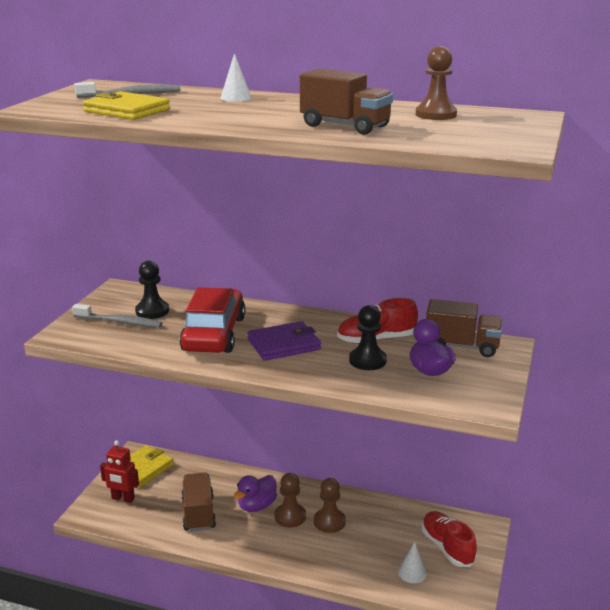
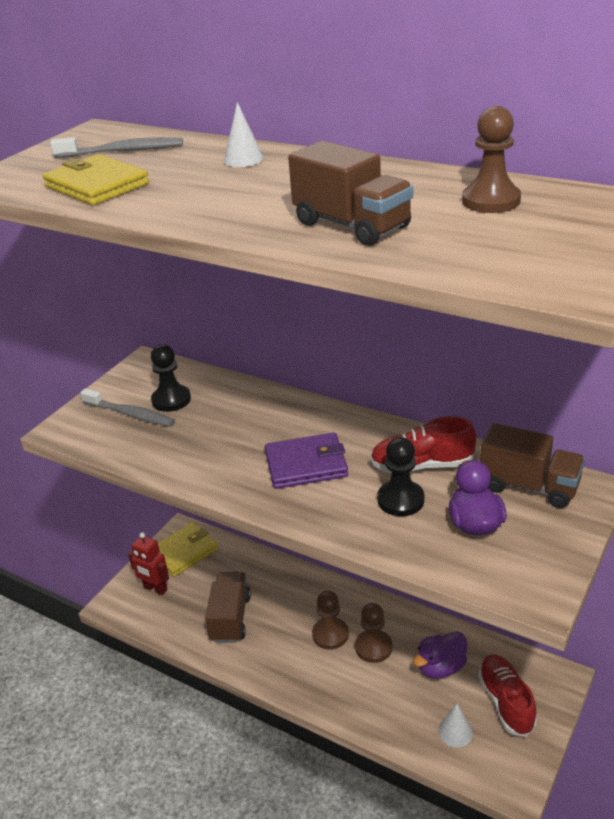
camera: 15 degrees right, 10 degrees up
(214, 334) = (230, 441): red car -> none
(257, 506) = (296, 615): purple duck -> purple duck (441, 667)

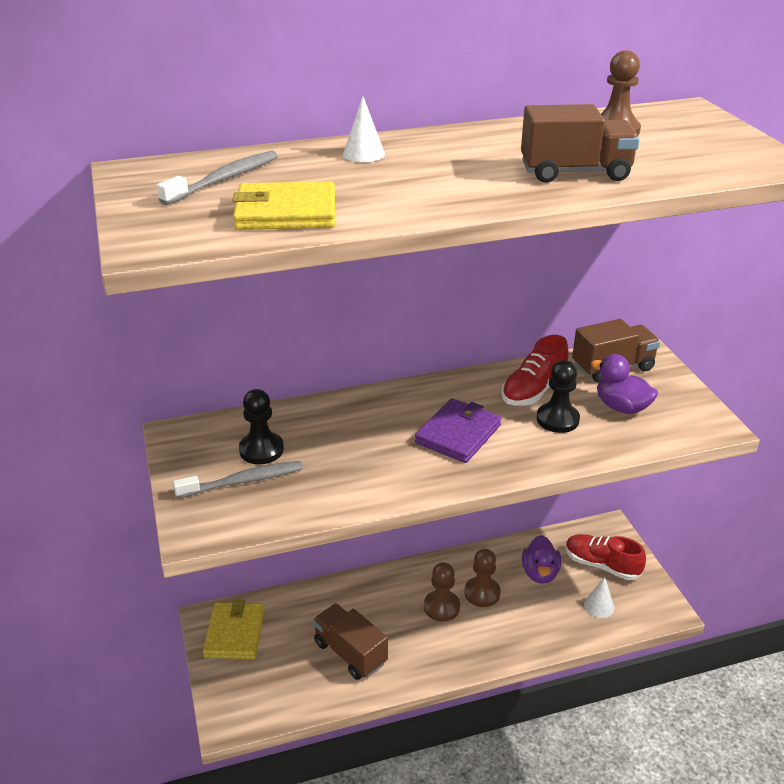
camera: 50 degrees left, 0 degrees up
(155, 589) = (250, 680): red robot -> none

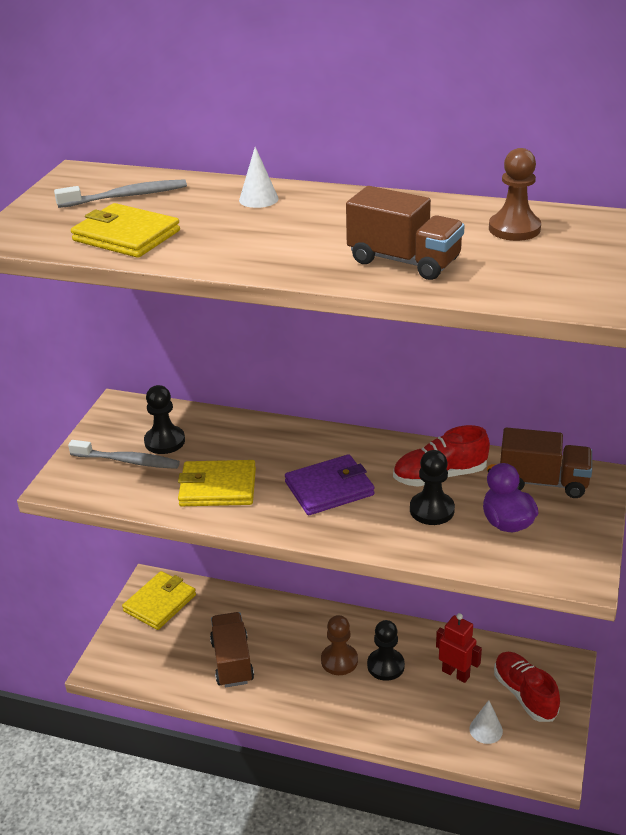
camera: 35 degrees right, 0 degrees up
(359, 471) = (218, 487): none -> yellow wallet
(482, 593) = (385, 666): brown pawn -> black pawn
(540, 573) = (456, 673): purple duck -> red robot

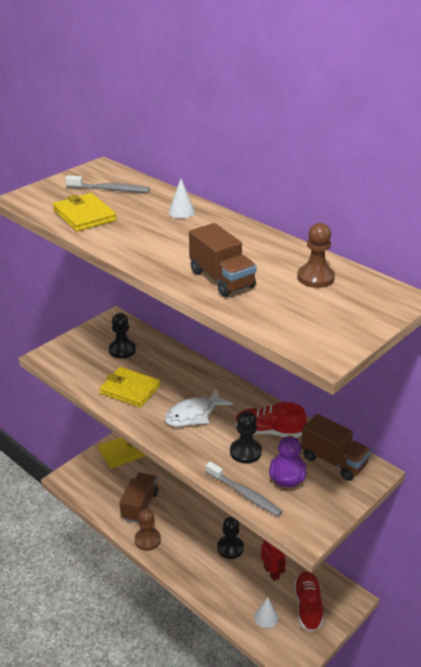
camera: 25 degrees right, 0 degrees up
(127, 461) = (93, 355): grey toothbrush -> grey toothbrush (244, 494)
(329, 488) = (194, 414): purple wallet -> white fish
(339, 660) = (203, 532): brown pawn -> brown pawn (147, 540)

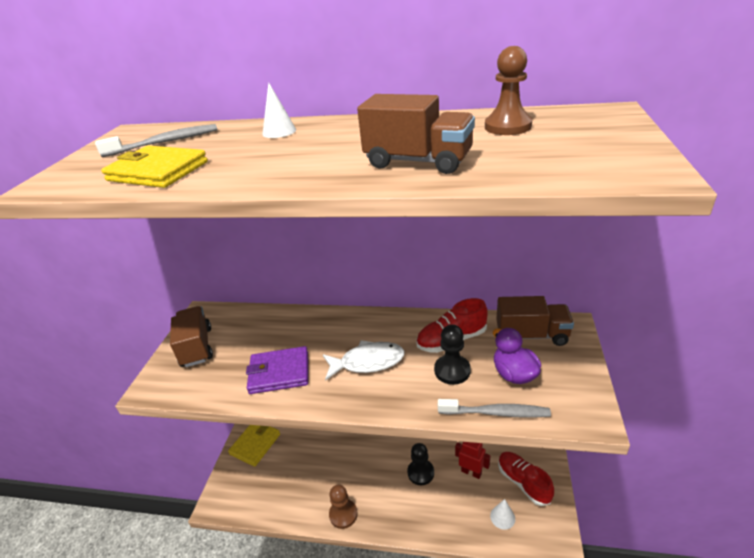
camera: 30 degrees left, 0 degrees up
(122, 350) = (236, 338): black pawn -> none
(130, 389) = (279, 372): yellow wallet -> purple wallet
(140, 506) = (310, 485): brown truck -> brown truck (196, 347)
(194, 414) = (368, 362): white fish -> white fish turned 120 degrees counterclockwise

